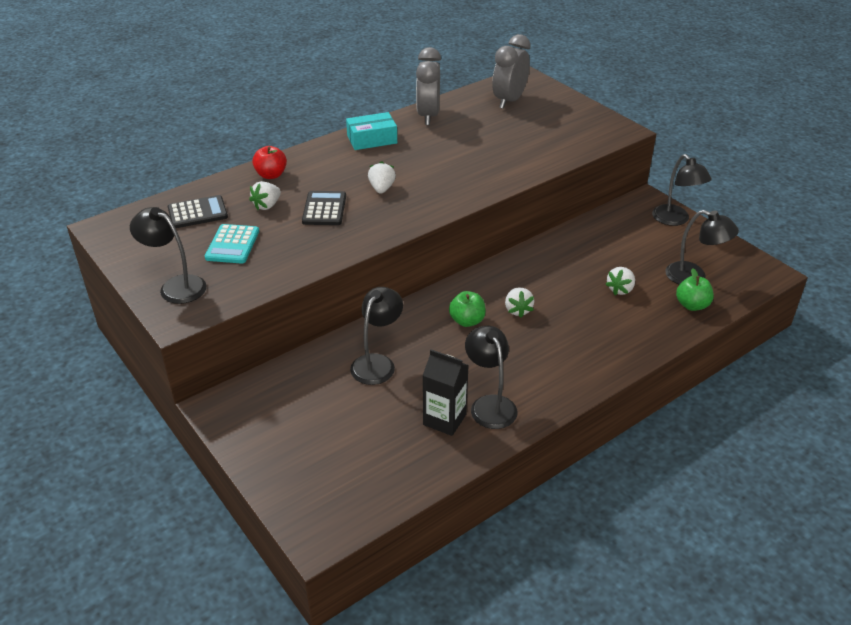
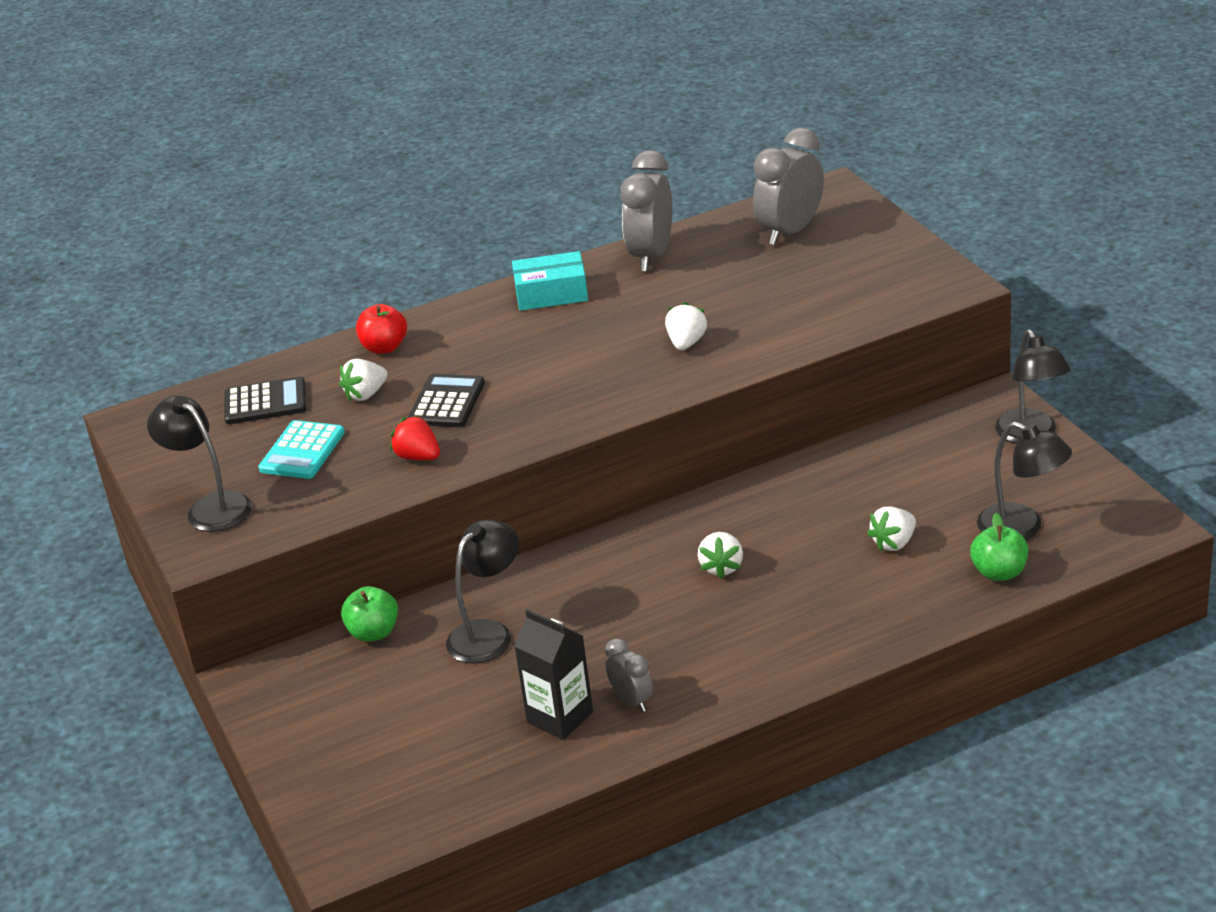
camera: 15 degrees right, 5 degrees down
(316, 246) = (418, 457): none -> red strawberry
(381, 189) = (540, 373): white strawberry -> white strawberry (686, 343)
(467, 321) = (639, 580): green apple -> green apple (373, 633)
(489, 404) = (632, 701): black lamp -> grey clock

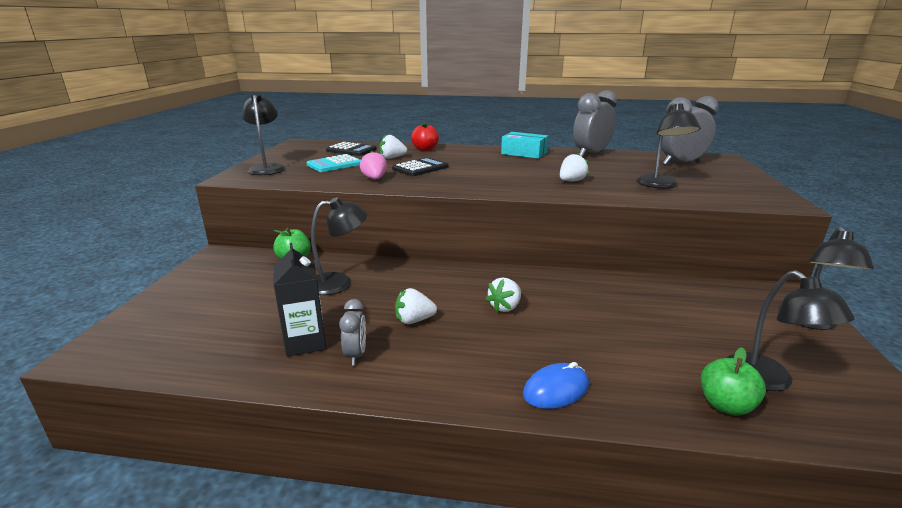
camera: 30 degrees right, 10 degrees down
(418, 457) = (374, 179): red strawberry -> pink strawberry
(801, 304) = (660, 185): none -> black lamp
(853, 632) = (556, 389): none -> blue mouse
(894, 543) = (642, 344): white strawberry -> white strawberry (414, 320)

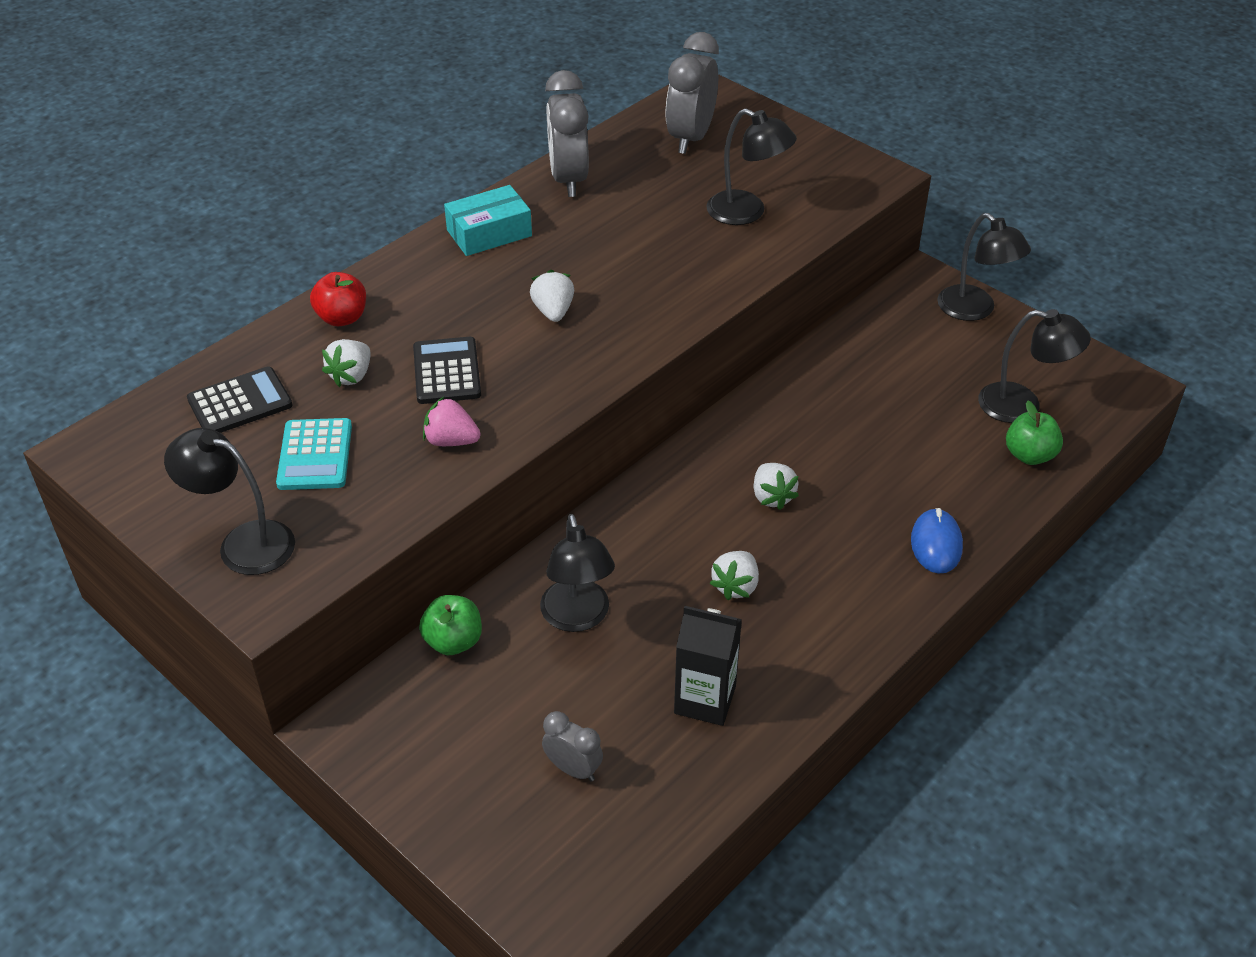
camera: 55 degrees left, 20 degrees up
(339, 283) = (578, 617): black lamp -> black lamp turned 150 degrees clockwise
(356, 355) = (767, 665): grey clock -> grey clock (573, 769)
(571, 181) = (659, 269): white strawberry -> white strawberry (553, 311)

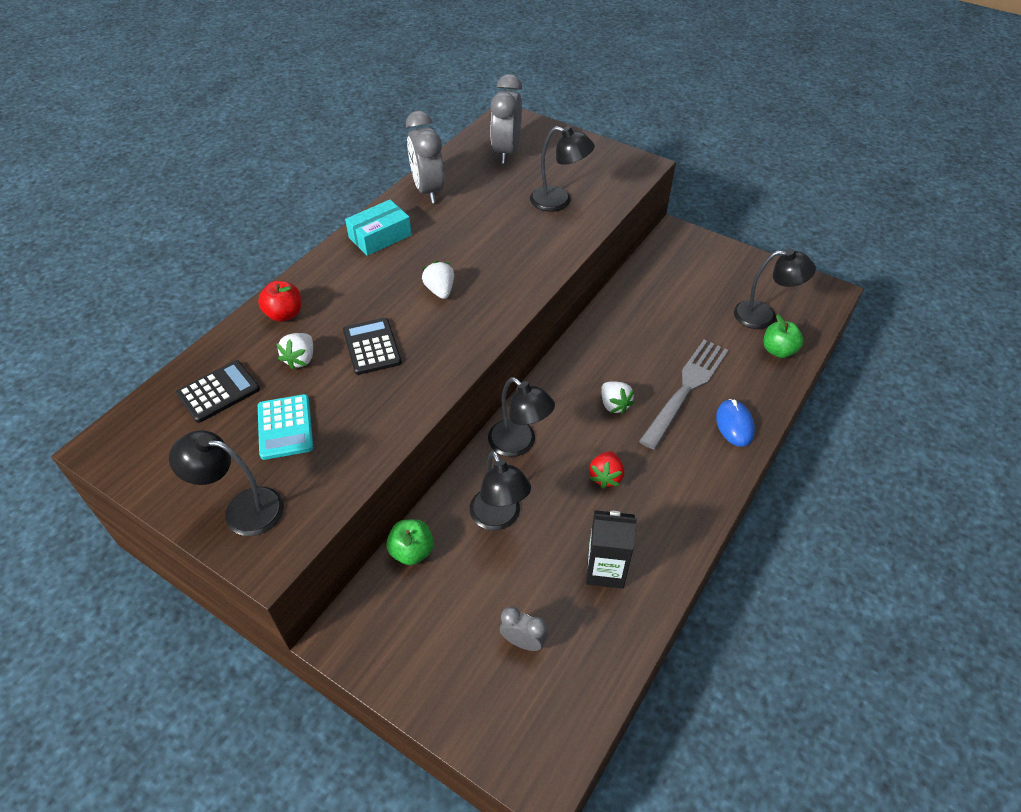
camera: 10 degrees left, 5 degrees up
(451, 441) = (387, 401): pink strawberry -> none
(736, 586) = (605, 476): white strawberry -> red strawberry
(880, 489) = (686, 389): none -> grey fork
(974, 310) = (714, 251): black lamp -> black lamp (519, 444)

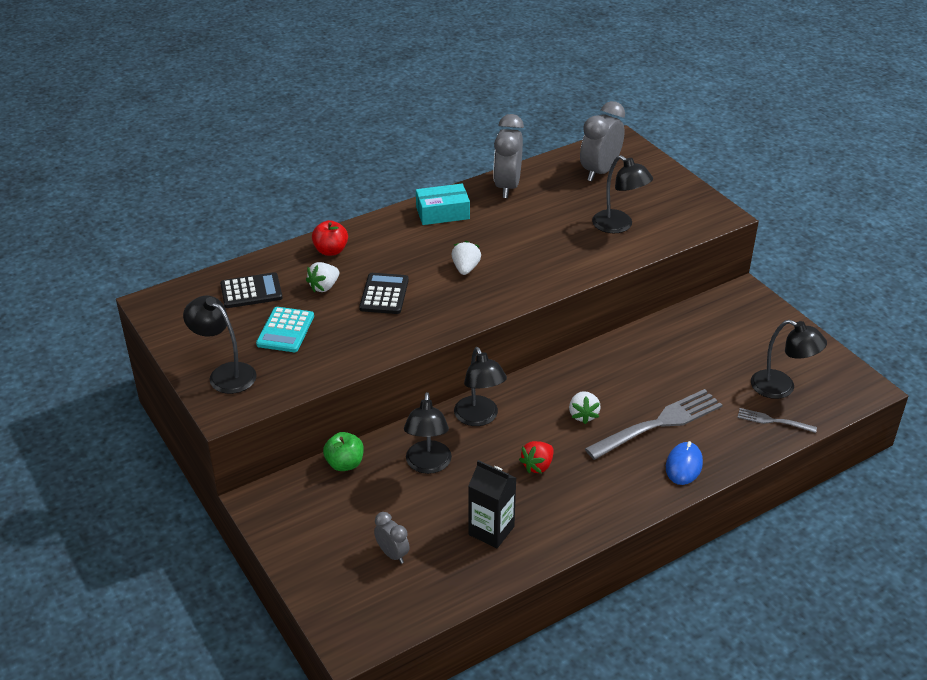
camera: 25 degrees right, 10 degrees down
(778, 351) = (773, 421): green apple -> grey fork

